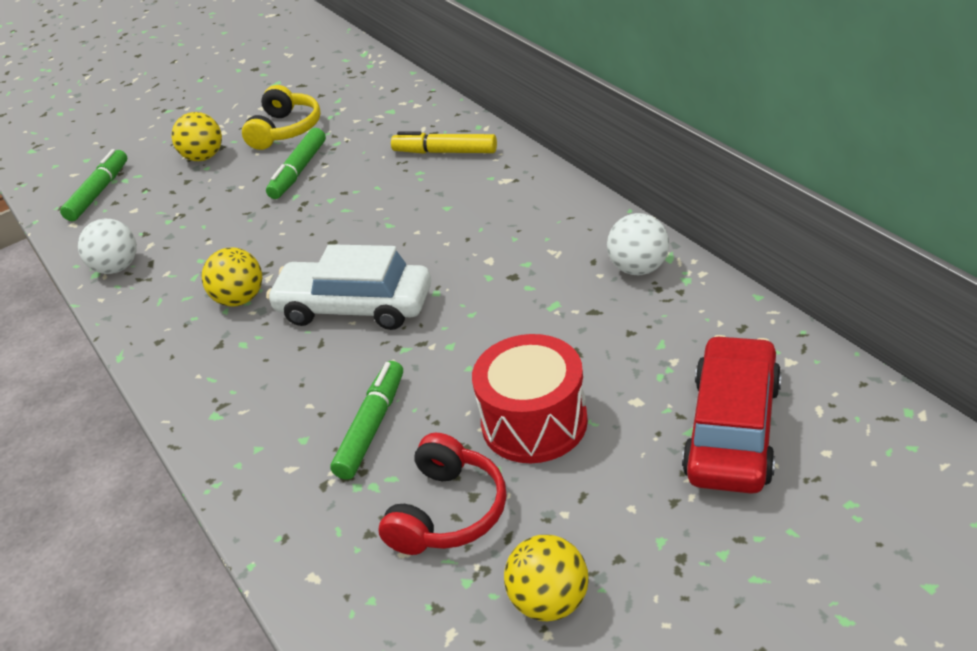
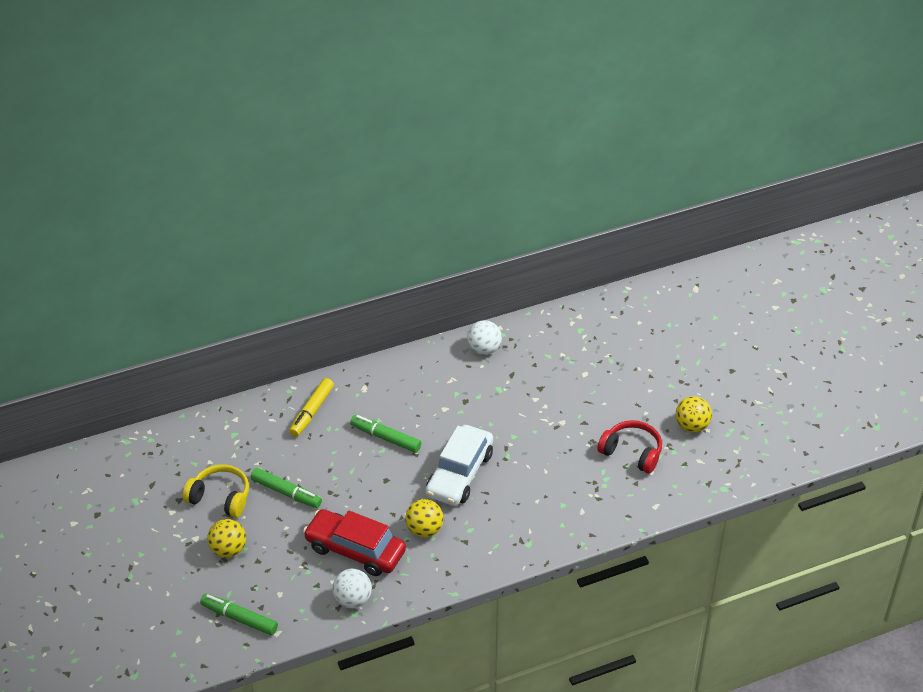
camera: 85 degrees left, 5 degrees up
(371, 427) = (564, 475): green marker -> green marker (386, 438)
(534, 422) = (585, 412): red drum -> none
(732, 429) = (615, 346): red car -> red car (355, 550)

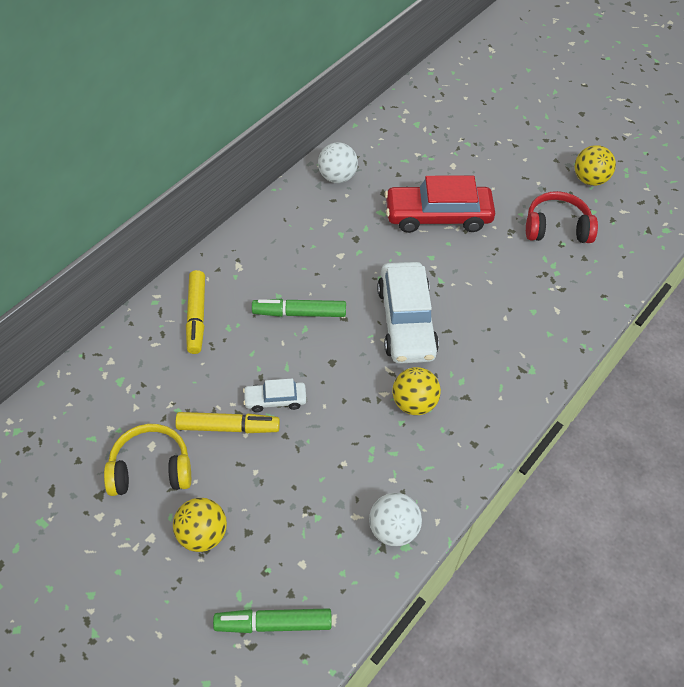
camera: 30 degrees left, 10 degrees up
(286, 492) = (228, 427): green marker -> yellow marker
(329, 488) = (275, 400): none -> white car
(355, 550) = (354, 463): red car -> red car (438, 216)

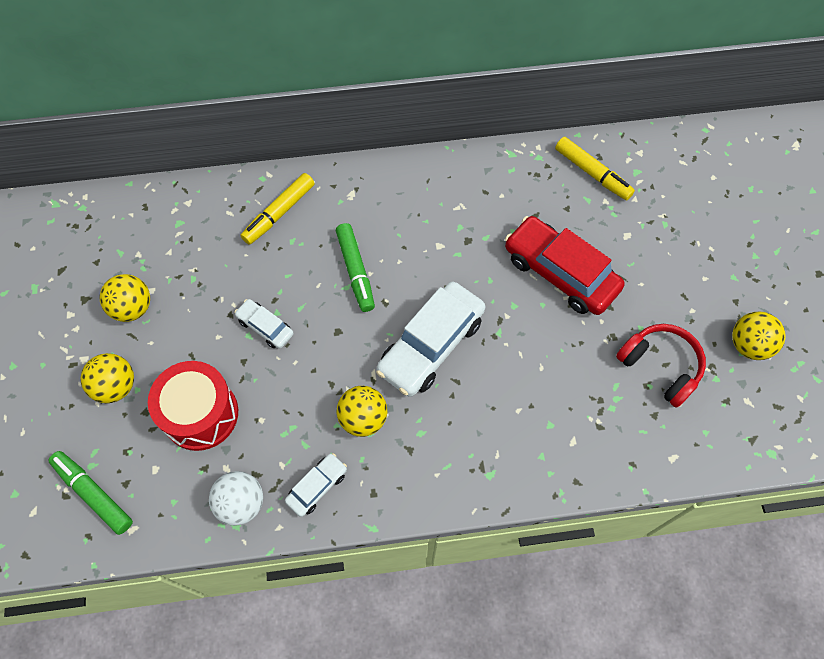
camera: 45 degrees right, 10 degrees up
(151, 469) = (132, 308): yellow headphones -> yellow ball
(228, 427) = (212, 320): yellow marker -> yellow marker (592, 173)
(294, 497) = (200, 414): none -> red drum
(299, 313) = (355, 271): green marker -> green marker turned 150 degrees counterclockwise
(337, 177) = (510, 173): white ball -> none
(433, 472) = (317, 486): none -> white car

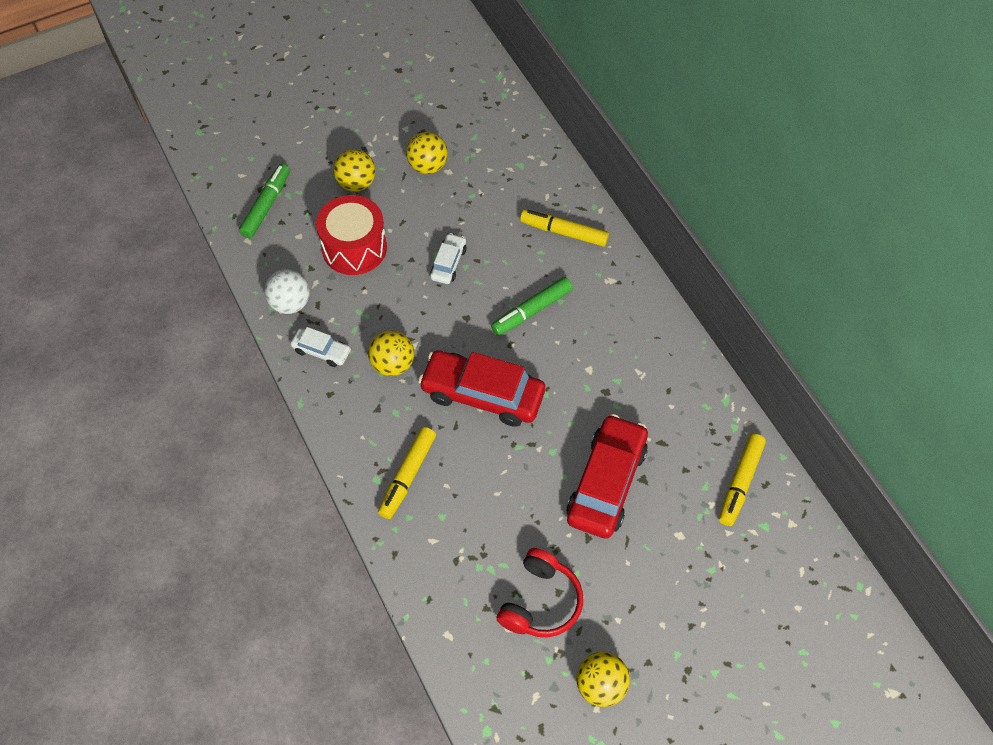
camera: 70 degrees right, 5 degrees down
(431, 345) = (482, 394): white car -> red car
(496, 443) = (408, 476): none -> yellow marker

